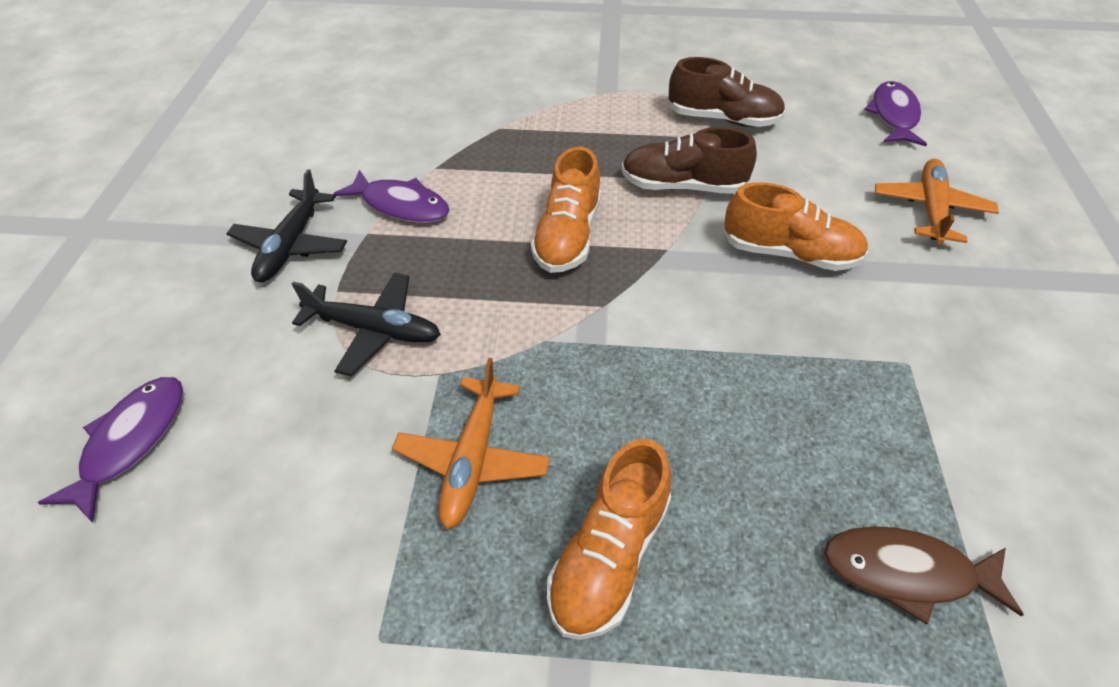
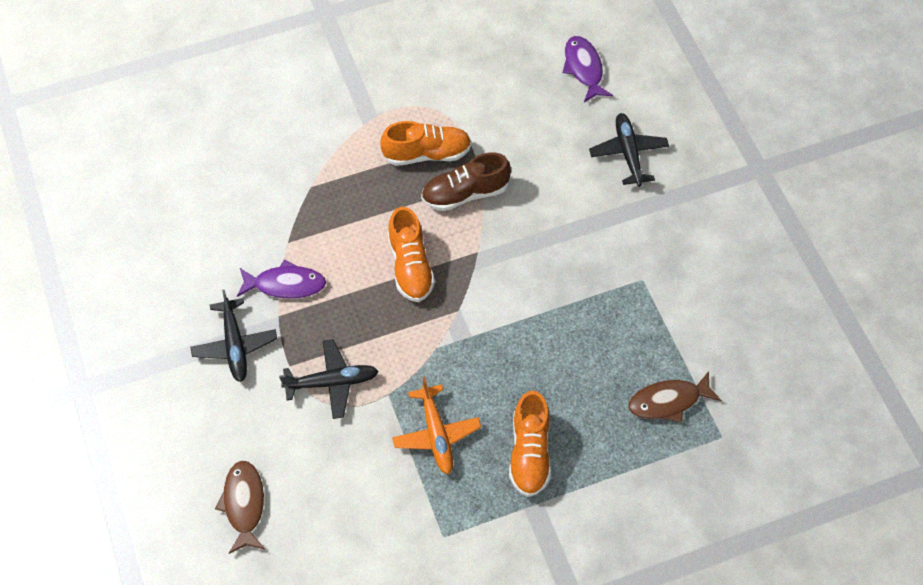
camera: 25 degrees left, 10 degrees up
(131, 441) = (244, 504): purple fish -> brown fish
(723, 119) = (467, 117): brown shoe -> none
(789, 253) = (553, 225): orange shoe -> orange shoe (427, 154)
(930, 210) = (628, 154): orange plane -> black plane

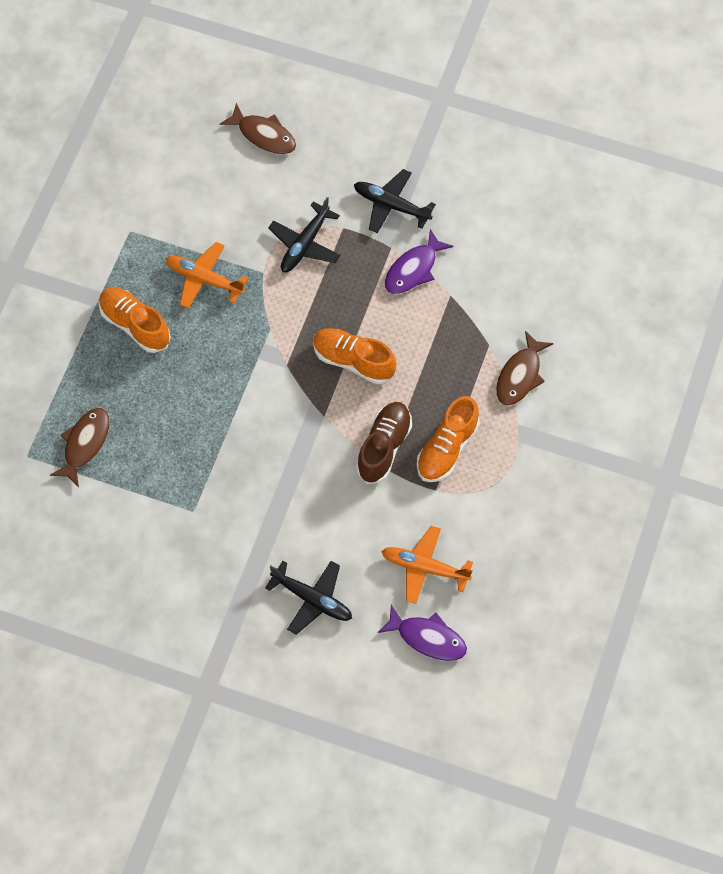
camera: 130 degrees right, 5 degrees up
(319, 149) = (520, 375): none -> brown fish
(534, 104) = (425, 568): none -> orange plane

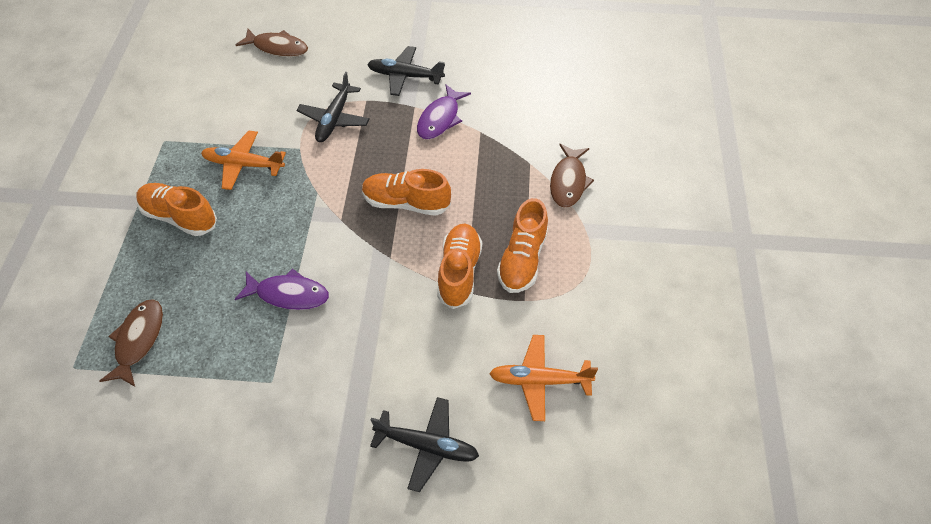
camera: 15 degrees left, 10 degrees down
(384, 447) = (459, 272): brown shoe -> orange shoe
(427, 638) = (569, 457): purple fish -> purple fish (288, 294)

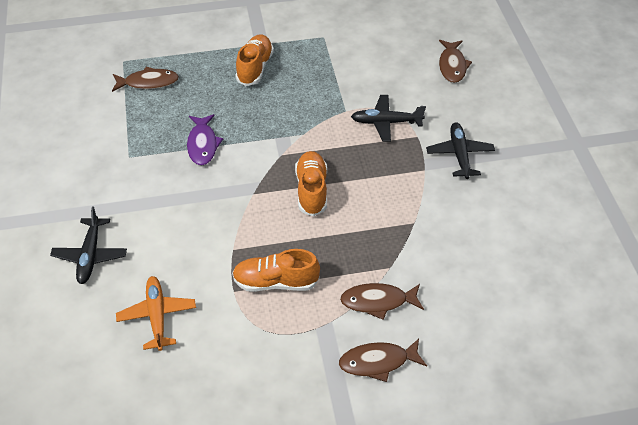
camera: 75 degrees right, 5 degrees down
(244, 165) = (316, 85): orange plane -> none
(440, 119) = (417, 191): purple fish -> none
(459, 272) = (250, 241): orange shoe -> none
(637, 198) = (378, 362): none -> brown fish

